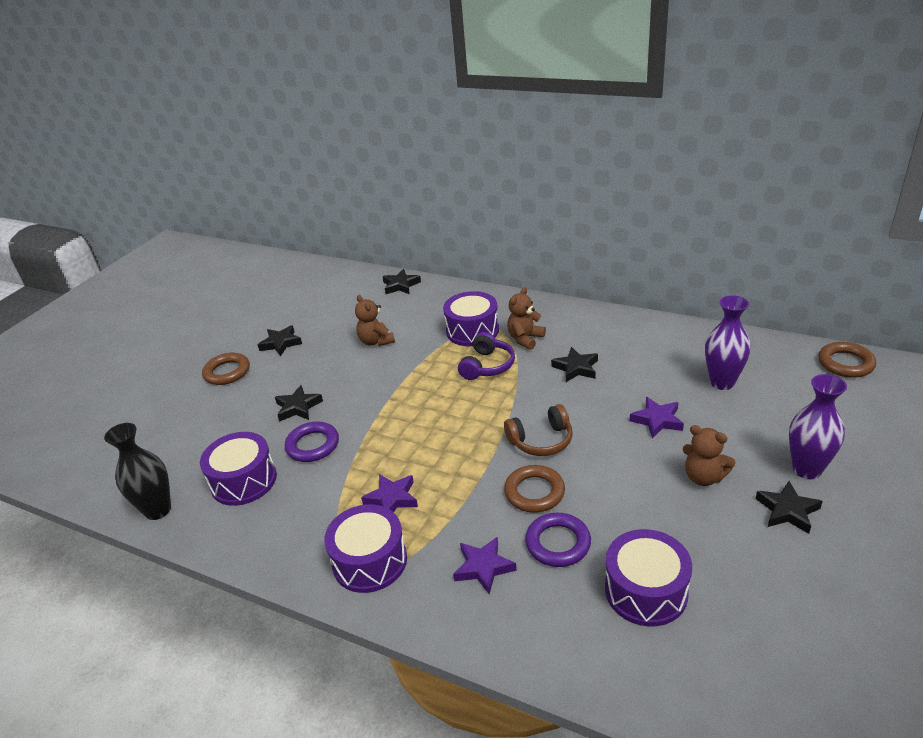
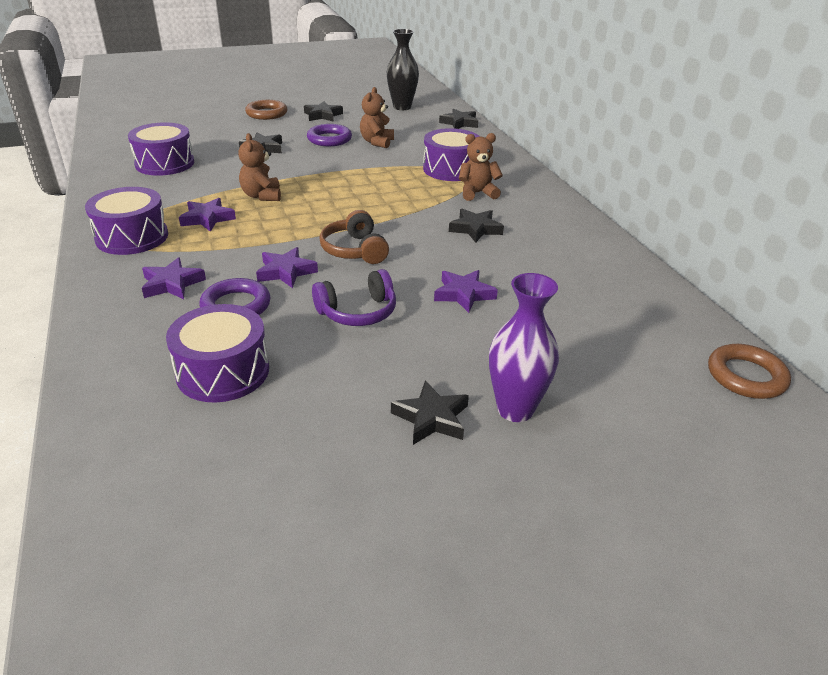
camera: 40 degrees right, 0 degrees up
(158, 510) = (107, 151): black vase -> black vase (402, 107)
(313, 445) = (229, 169): purple ring -> purple ring (329, 139)
(487, 366) = (416, 192): purple headphones -> purple headphones (358, 312)
(534, 492) = (286, 272): brown ring -> purple star
(541, 441) = (354, 250): brown headphones -> brown headphones turned 45 degrees clockwise
(703, 477) = (416, 348): brown teddy bear -> brown teddy bear (262, 196)
(722, 382) = (577, 309): purple vase -> none

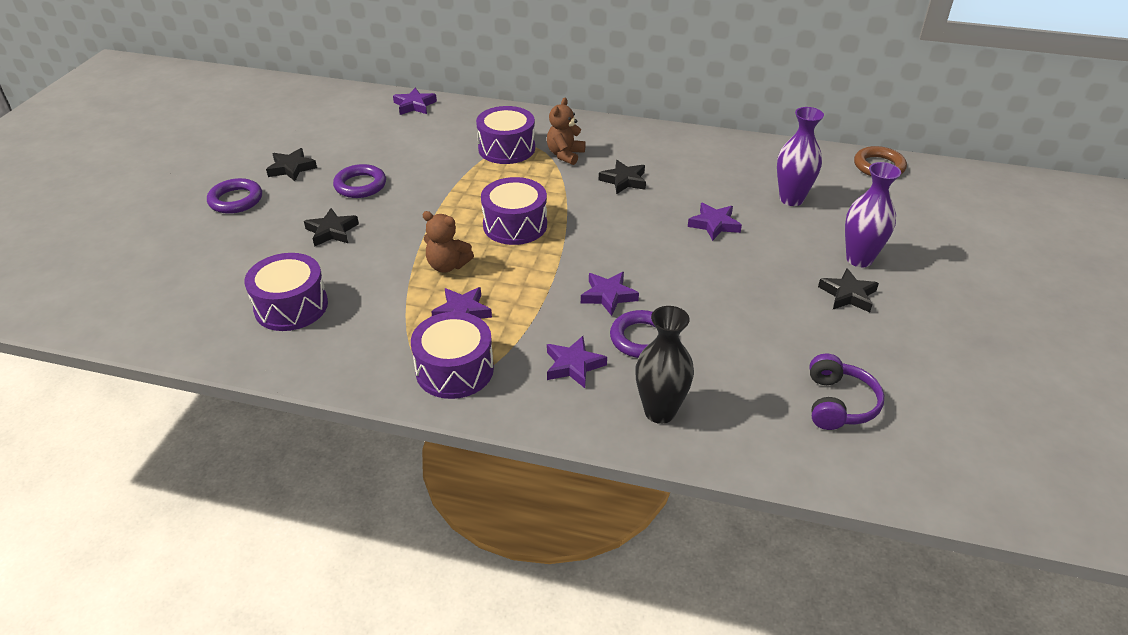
camera: 55 degrees left, 5 degrees up
(223, 371) = (733, 371): purple drum -> purple drum (515, 225)
(266, 113) = (236, 200): brown ring -> purple ring
(354, 250) = (604, 249): brown headphones -> none
(358, 312) = (700, 280): purple headphones -> purple headphones (838, 404)
(377, 142) = (402, 162): brown teddy bear -> none
(402, 107) = (334, 118): black vase -> black vase (660, 412)
(459, 123) = (414, 105): black star -> purple star
(576, 329) = (791, 199): none -> purple vase

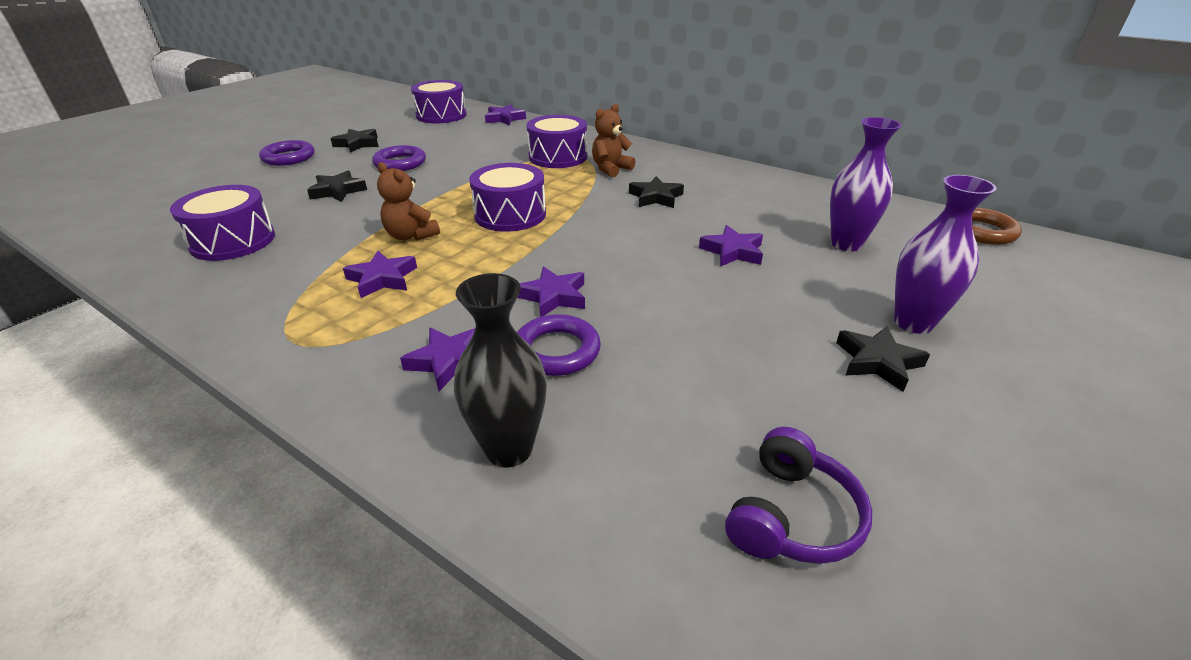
camera: 20 degrees right, 5 degrees down
(454, 370) = (315, 333): purple drum -> purple drum (441, 115)

